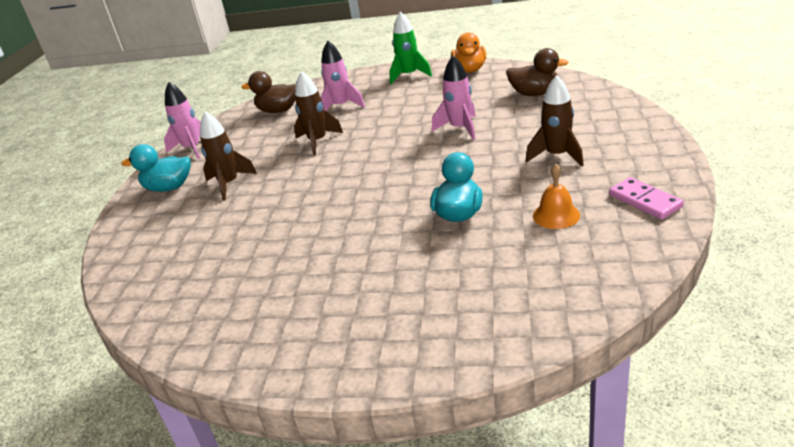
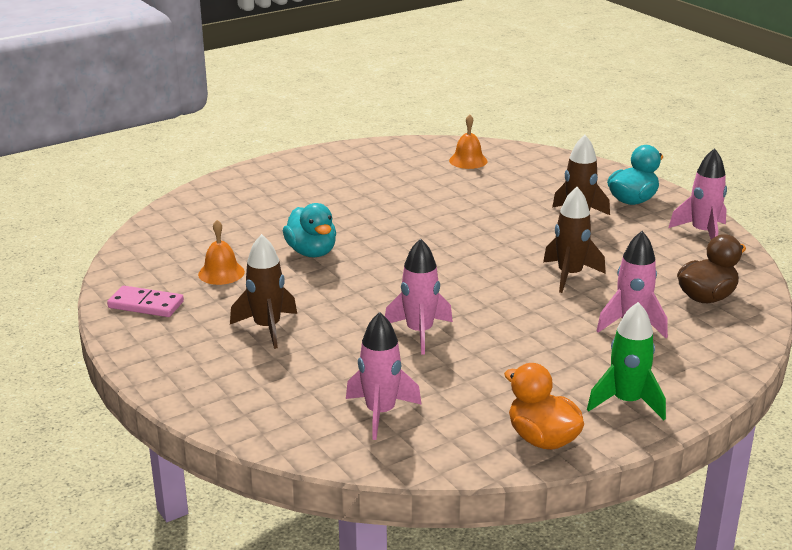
camera: 135 degrees right, 5 degrees down
(178, 286) = (468, 160): none -> orange bell
(534, 93) = (380, 413): brown duck -> pink rocket

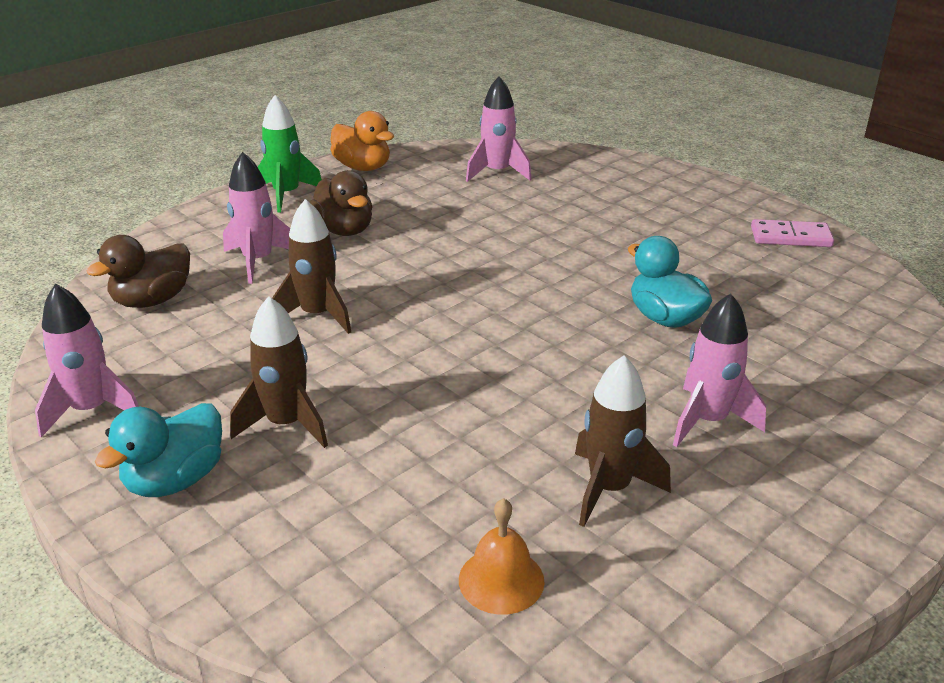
camera: 170 degrees right, 5 degrees up
(221, 273) = (750, 279): orange bell -> none
(267, 328) = (643, 226): brown rocket -> brown rocket (609, 489)
(419, 332) = (486, 234): pink rocket -> pink rocket (708, 421)
(556, 349) = (344, 230): none -> brown duck

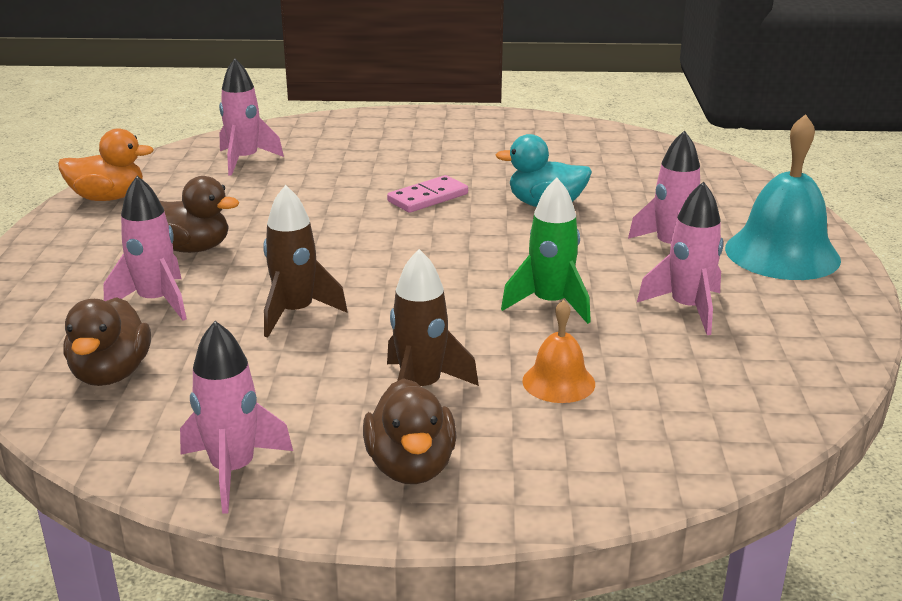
camera: 45 degrees left, 5 degrees down
(175, 480) = (411, 466): turquoise duck -> brown duck
(286, 195) = (74, 245): green rocket -> green rocket (550, 304)
(501, 580) = (722, 385): orange bell -> orange bell (558, 382)
(609, 489) = (687, 309): brown rocket -> pink rocket
(790, 237) = (532, 129): pink domino -> pink domino (428, 198)
(820, 491) = (782, 253): none -> turquoise bell

